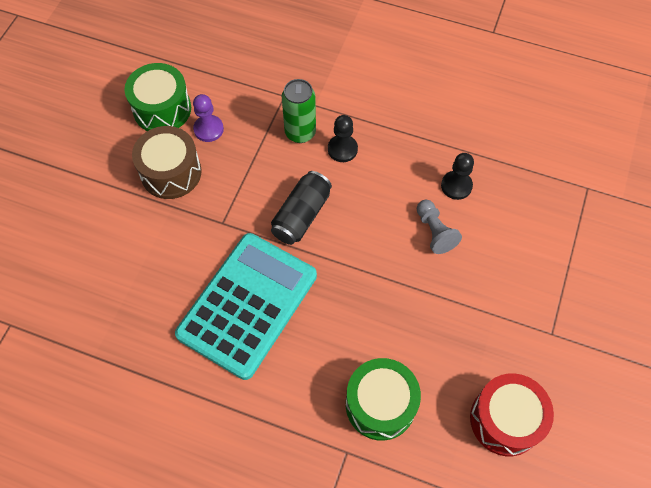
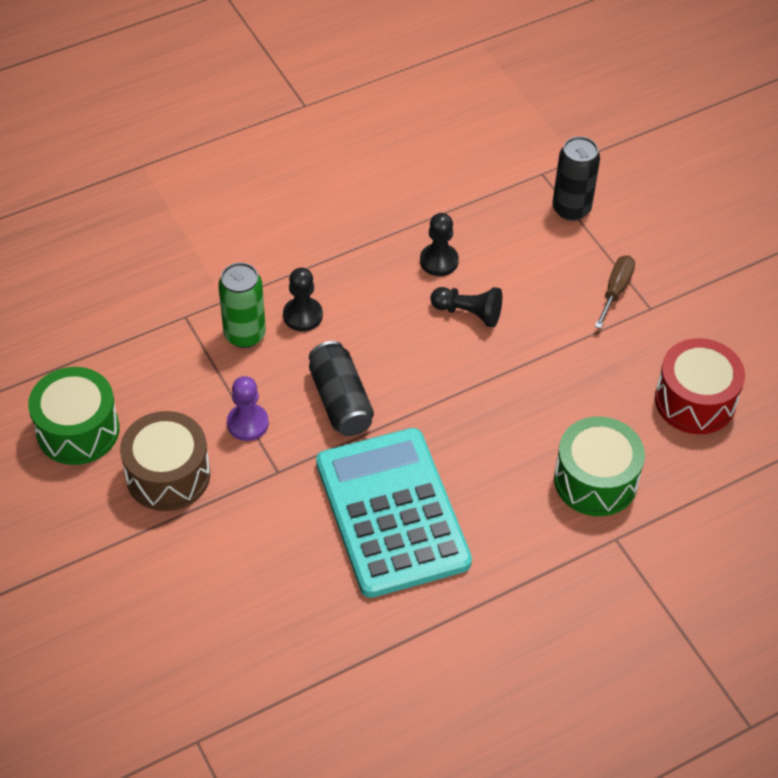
camera: 50 degrees left, 10 degrees down
(208, 129) = (151, 407): purple pawn -> purple pawn (247, 423)
(434, 232) = (468, 313): grey pawn -> black pawn
(543, 302) = (615, 290): none -> brown screwdriver
(578, 226) = (571, 209): none -> black can

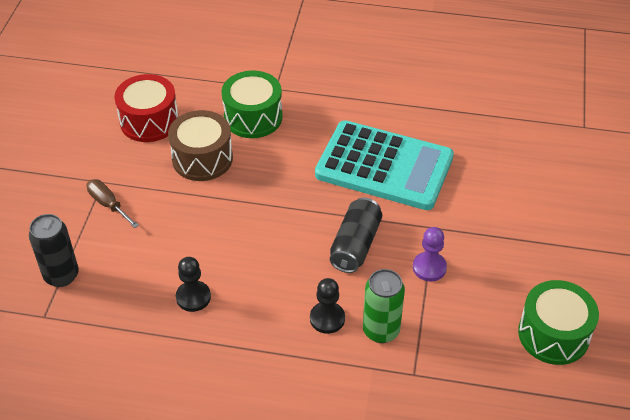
camera: 140 degrees left, 5 degrees down
(168, 475) = (508, 266): brown drum -> brown drum (202, 158)
(392, 513) = (384, 166): turquoise calculator -> turquoise calculator turned 90 degrees counterclockwise
(468, 313) = (215, 249): black pawn -> none
(615, 290) = (108, 204): brown screwdriver -> brown screwdriver turned 75 degrees clockwise

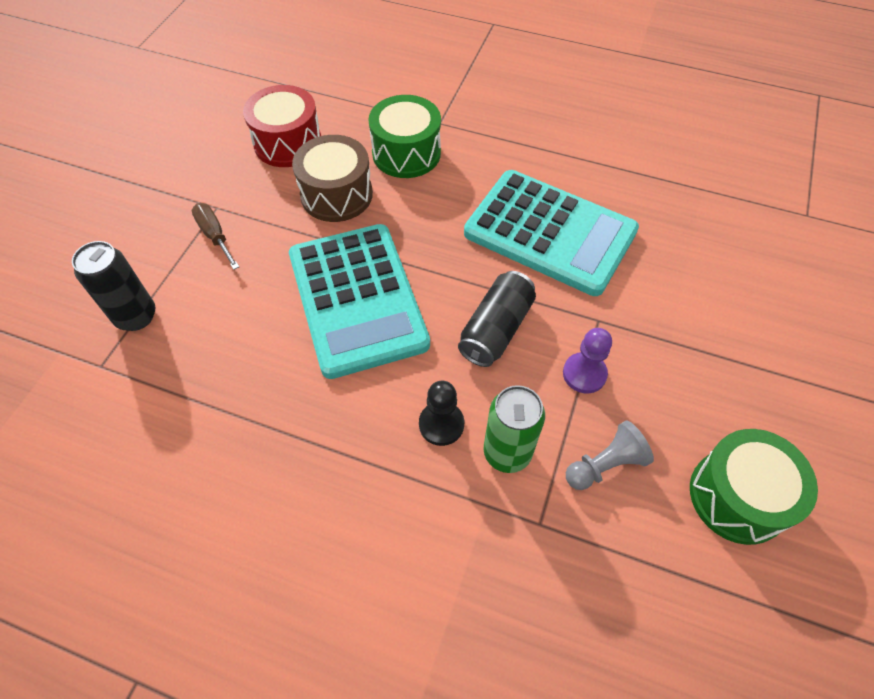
camera: 10 degrees right, 10 degrees up
(193, 297) = (282, 368): black pawn -> none
(240, 238) = (357, 299): none -> turquoise calculator
(455, 328) = (605, 465): none -> grey pawn

